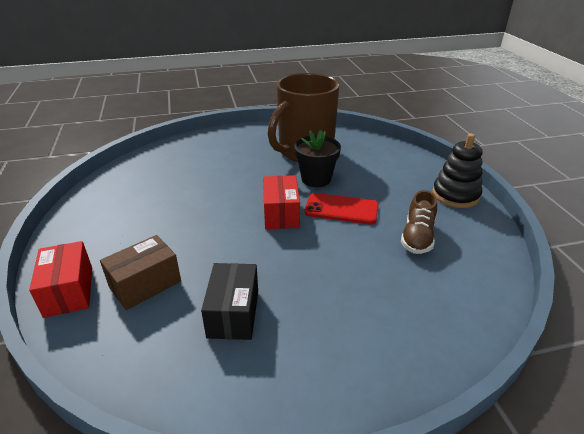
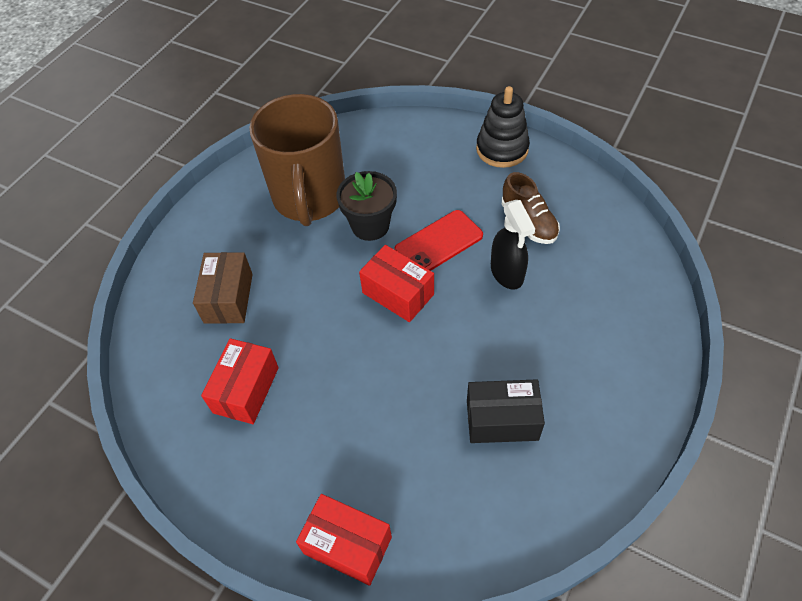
camera: 45 degrees left, 20 degrees up
(145, 284) = (399, 470): brown box -> brown box (228, 298)
(150, 197) = (246, 390): none -> red box
(233, 313) = (502, 420): black box -> black box turned 45 degrees counterclockwise
(360, 250) = (507, 273): none -> black spray bottle

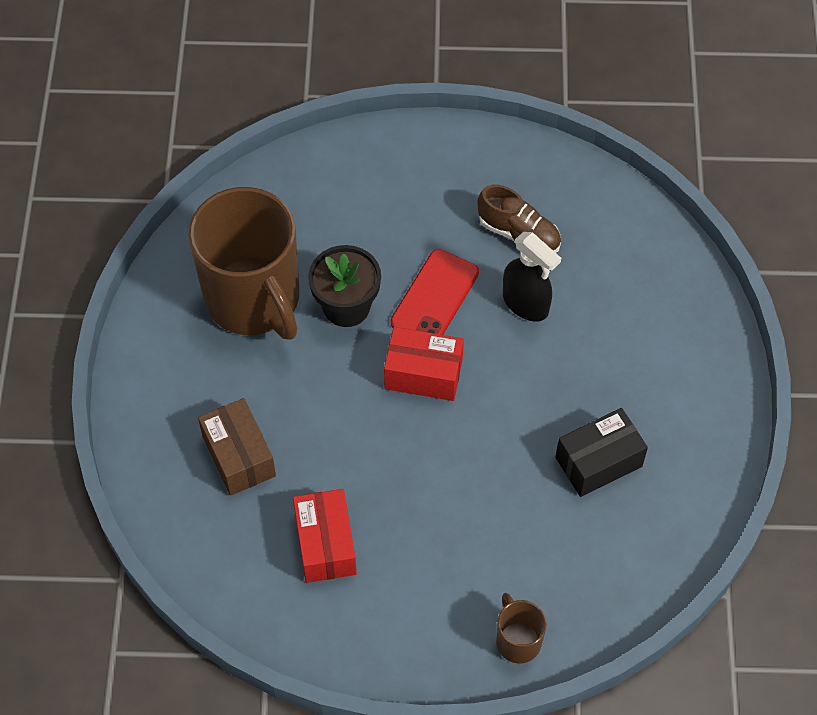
camera: 30 degrees left, 5 degrees up
(347, 545) = (518, 640): red box -> brown mug
(502, 149) = (443, 151): black stacking toy -> none

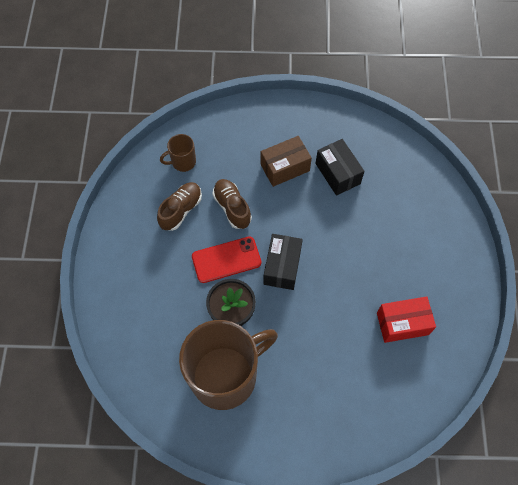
camera: 90 degrees left, 5 degrees up
(239, 456) = (345, 380): brown box -> brown box (285, 168)
(423, 374) = (282, 267): red box -> black box
(434, 297) = (226, 260): red phone -> red phone turned 45 degrees counterclockwise
(518, 640) = (450, 218): brown mug -> brown mug (183, 162)
(526, 304) = (232, 207): black spray bottle -> brown shoe

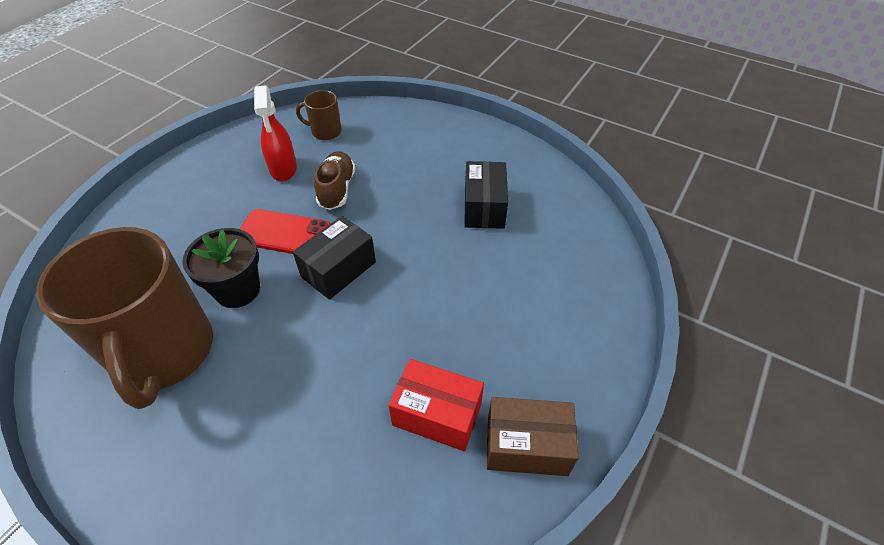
camera: 30 degrees right, 15 degrees down
(181, 210) = (283, 169): brown shoe -> red spray bottle
(225, 375) = (164, 352): brown mug -> brown mug turned 75 degrees clockwise
(285, 168) = (427, 178): brown box -> brown box (526, 446)

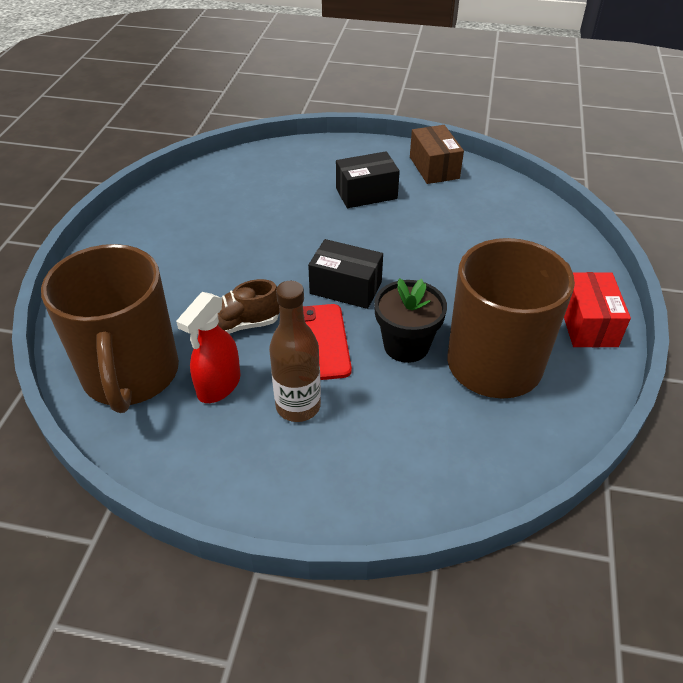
camera: 110 degrees left, 5 degrees down
(232, 205) = (298, 406): none -> brown bottle
(283, 169) = (218, 386): red spray bottle -> red spray bottle turned 150 degrees clockwise
(325, 132) = (131, 374): brown mug -> brown mug, size x2.35
(437, 414) = (440, 204): red box -> red box (587, 324)
(484, 207) = (226, 222): black box -> black box (366, 193)

